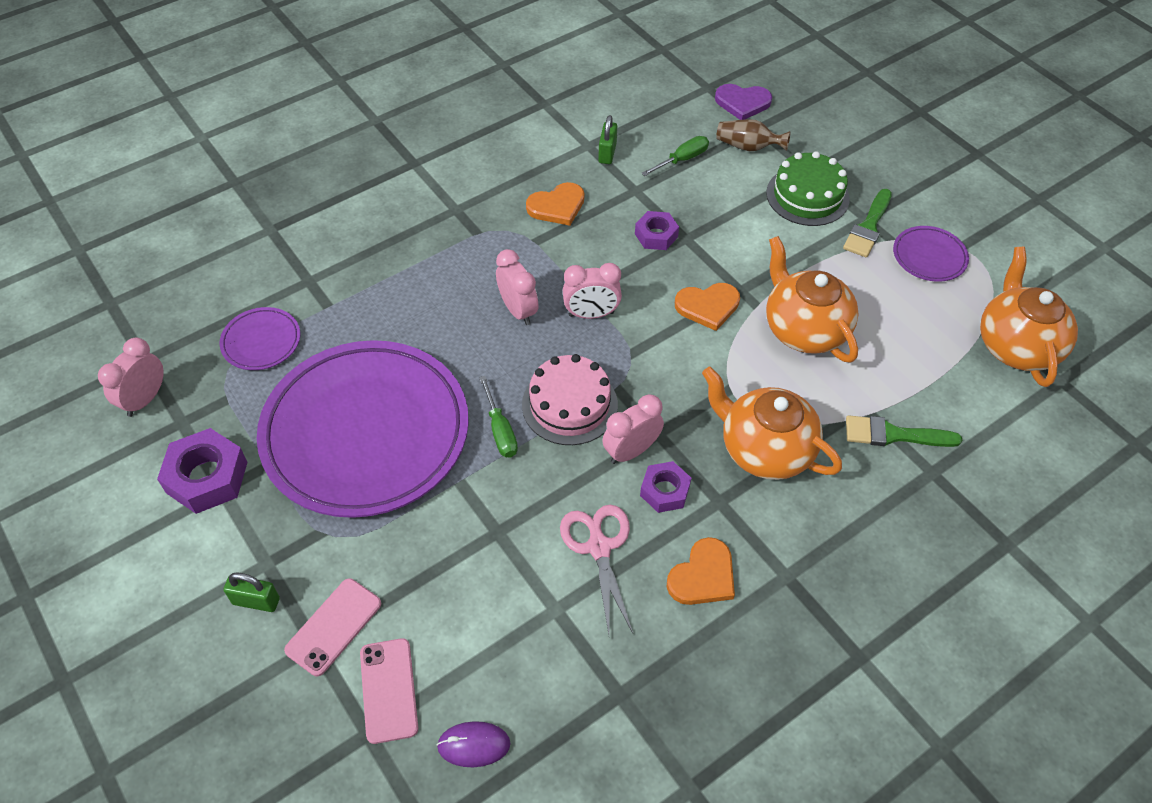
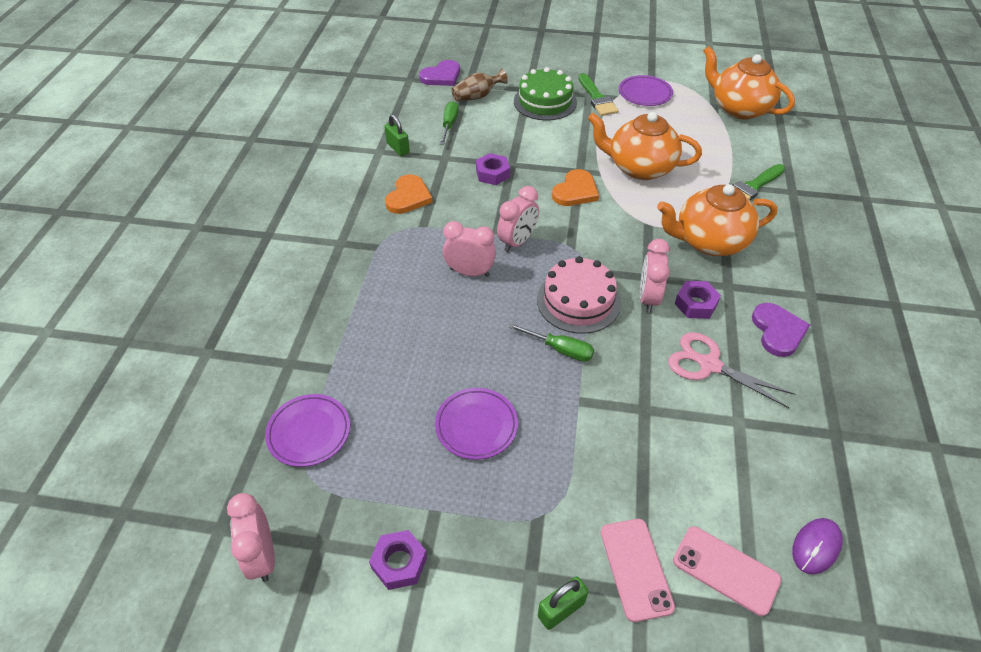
camera: 45 degrees left, 5 degrees down
(207, 477) = (399, 563): purple nut -> purple nut, size x0.62
(366, 433) = (476, 425): purple plate -> purple plate, size x0.41
(703, 576) = (778, 331): orange heart -> purple heart

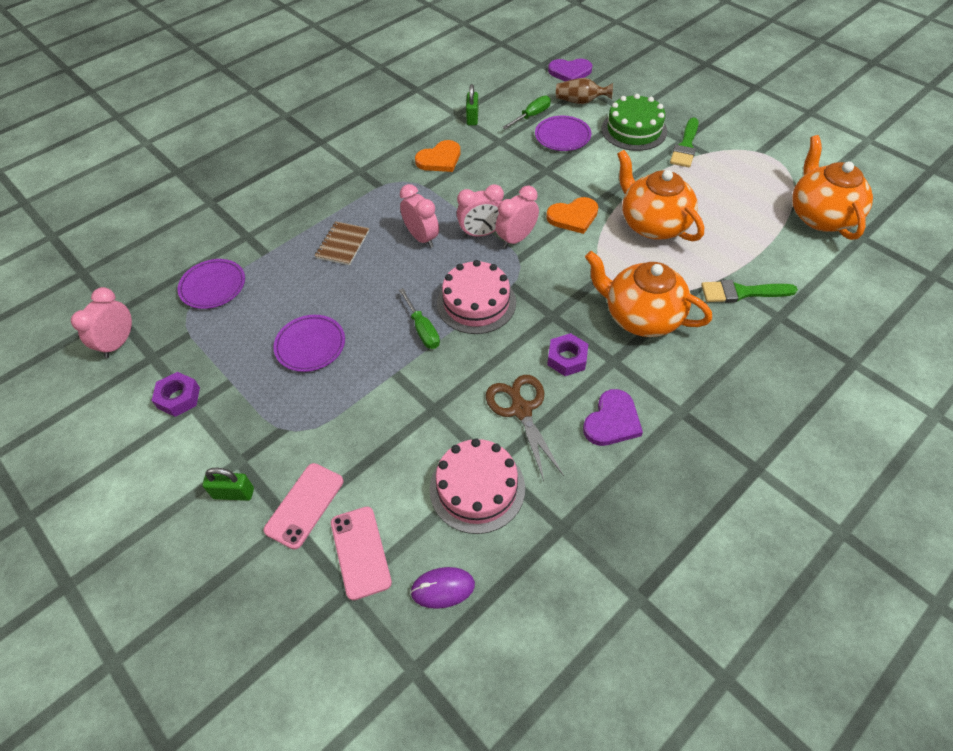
camera: 40 degrees right, 5 degrees up
(401, 317) = (342, 244): none -> brown notebook
(492, 173) = (522, 171): purple nut -> none
(645, 94) = (737, 161): purple plate -> purple plate (562, 136)
(648, 298) = (533, 332): pink clock -> pink clock (516, 239)
(708, 365) = (521, 409): pink scissors -> brown scissors
(749, 449) = (477, 488): none -> pink cake

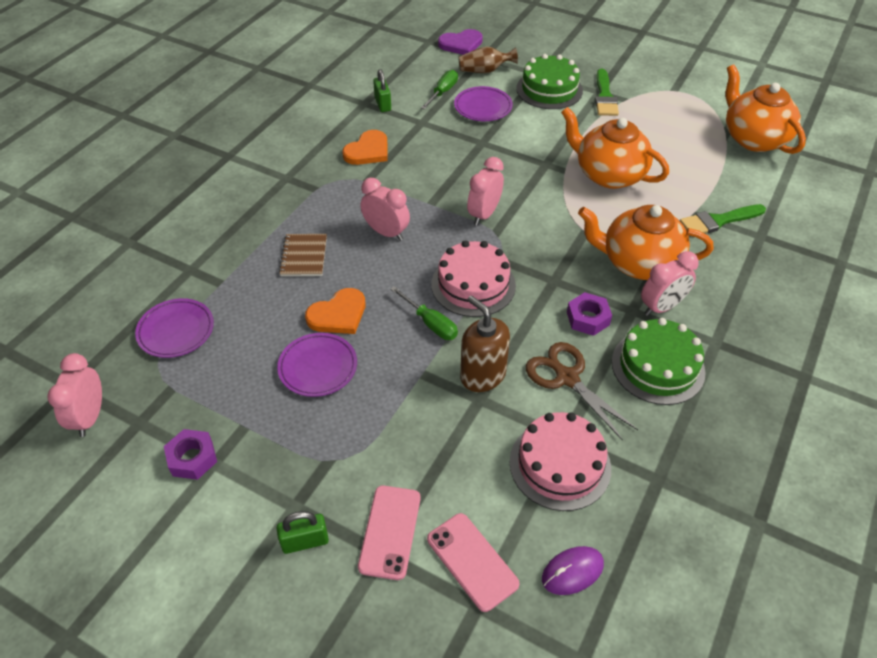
camera: 20 degrees left, 5 degrees down
(446, 388) = (482, 375): none -> brown soap dispenser
(481, 233) = (446, 216): pink clock -> pink clock (661, 307)
(573, 217) = (530, 182): orange heart -> orange heart (338, 314)
(612, 421) = (658, 366): purple heart -> green cake

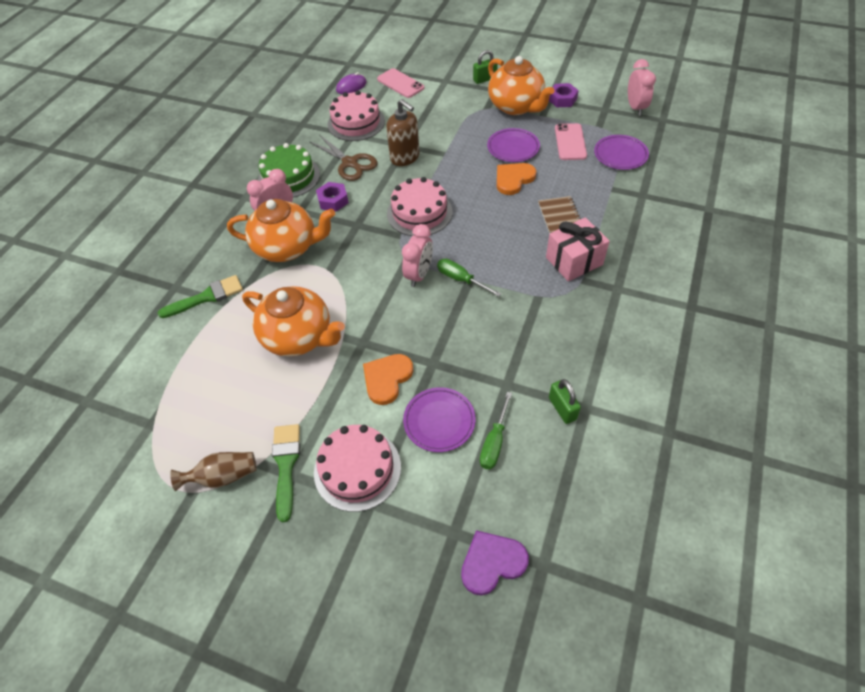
camera: 175 degrees right, 5 degrees up
(314, 207) = (574, 261): none -> pink gift
(368, 151) = (551, 333): orange heart -> orange heart (387, 379)
(386, 232) = (500, 245): pink clock -> none
(390, 531) = (443, 87): pink phone -> pink phone (570, 142)
(430, 323) = (446, 182): green screwdriver -> green screwdriver (461, 279)
(485, 71) = (446, 498): brown vase -> brown vase (223, 476)
(549, 89) = (357, 469): green cake -> pink cake
(753, 139) = (126, 413): orange teapot -> orange teapot (516, 106)

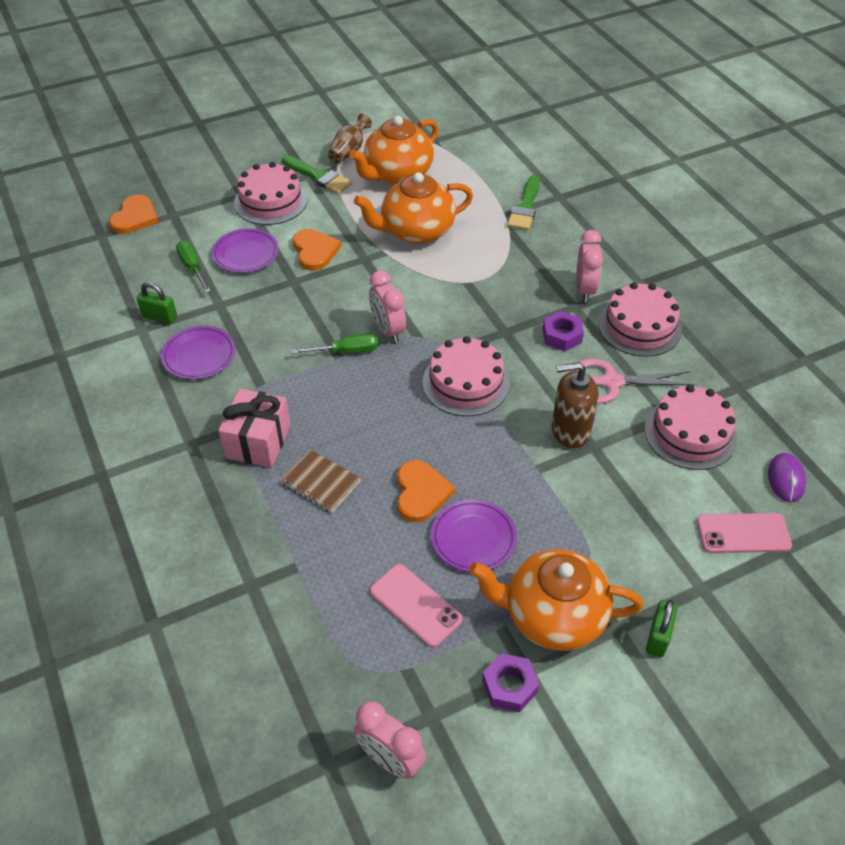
camera: 130 degrees right, 5 degrees down
(287, 247) = (529, 274): orange teapot -> orange teapot (397, 174)
(289, 177) = (639, 326): green cake -> pink cake
(350, 163) = (611, 382): brown scissors -> pink scissors
(492, 563) = (135, 217): purple heart -> orange heart
(620, 155) = (331, 633): purple plate -> purple plate (199, 356)

